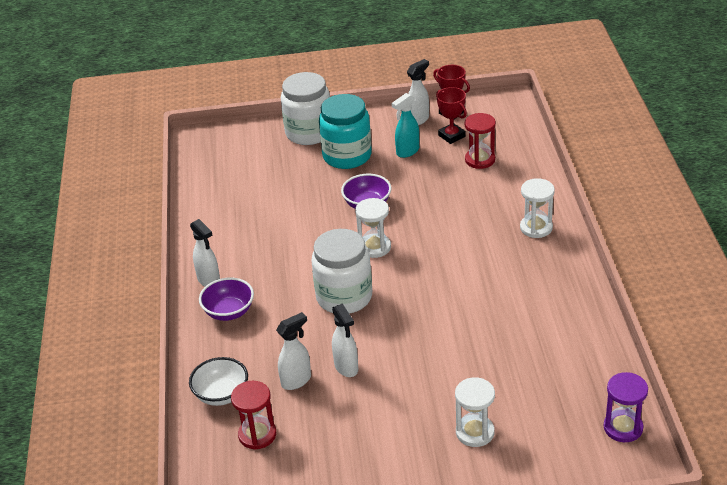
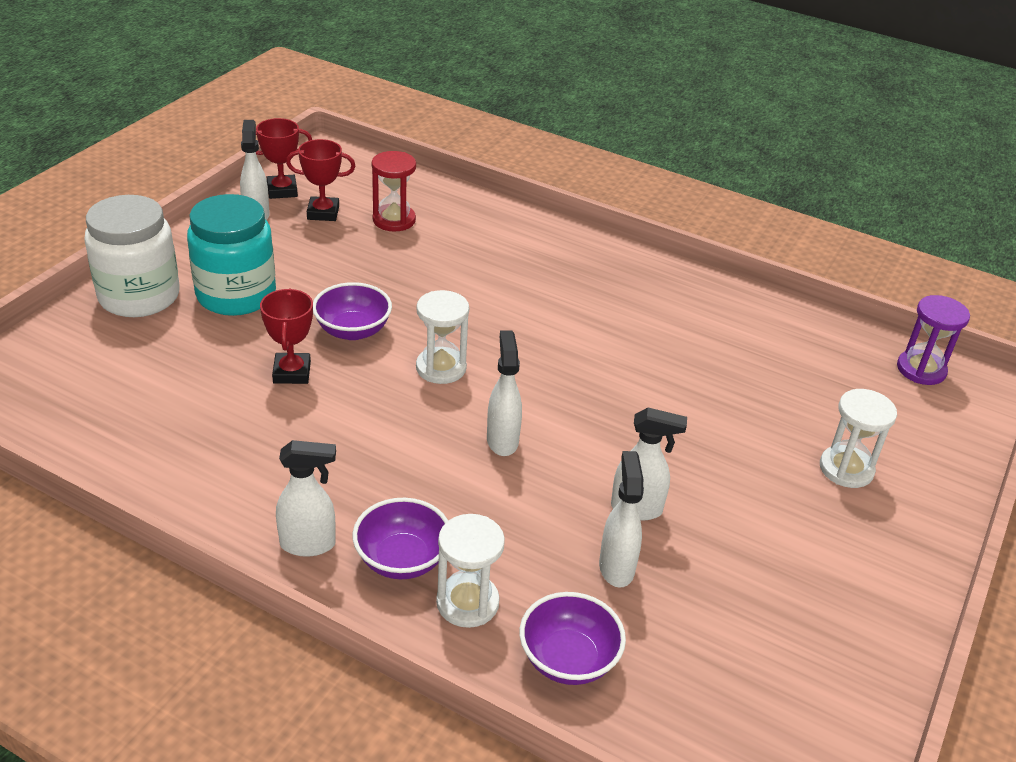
camera: 60 degrees left, 0 degrees up
(221, 394) = (568, 659): white bowl -> purple bowl
(257, 435) = (687, 664): red hourglass -> none
(312, 207) = (292, 372): none -> red trophy
(344, 297) = (502, 440): white jar -> white spray bottle
(407, 151) = (301, 253): turquoise spray bottle -> none
(536, 228) = (557, 251): white hourglass -> white hourglass (467, 603)

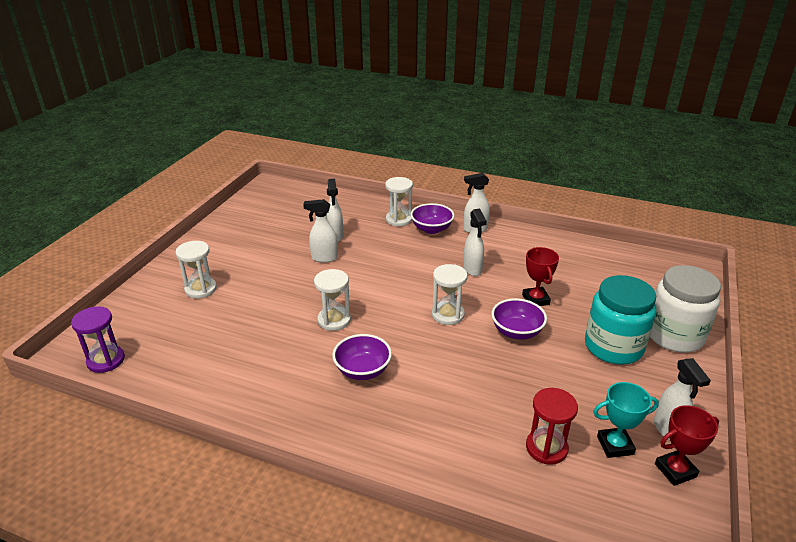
camera: 175 degrees right, 5 degrees down
(323, 213) = (615, 445): red trophy -> turquoise trophy
(502, 440) = (398, 279): white spray bottle -> white spray bottle (472, 269)
(568, 659) = (355, 209): purple bowl -> purple bowl (362, 370)
(614, 383) = (334, 320): none -> white hourglass

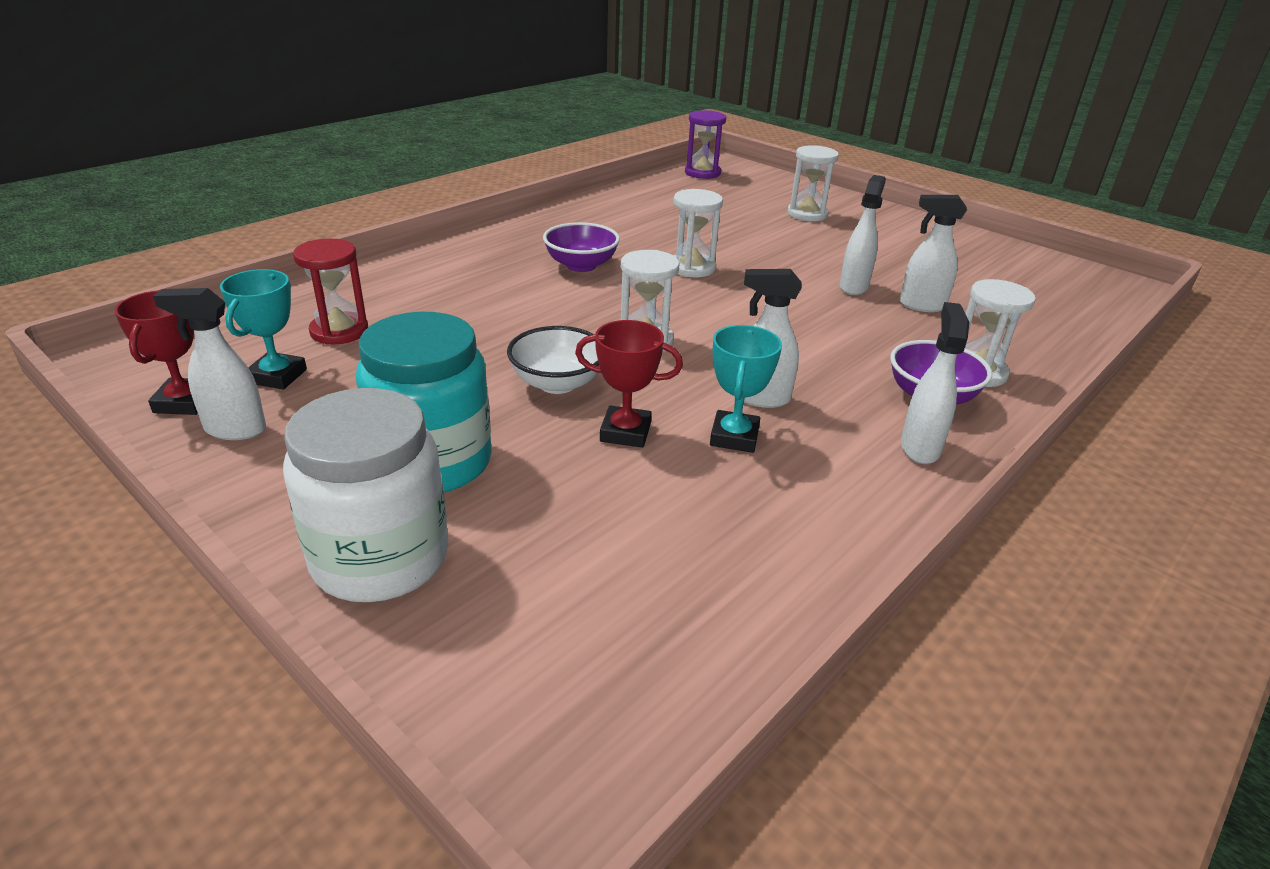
camera: 110 degrees right, 0 degrees up
(510, 271) = (734, 437): none -> turquoise trophy
(516, 332) = (557, 383): purple bowl -> white bowl

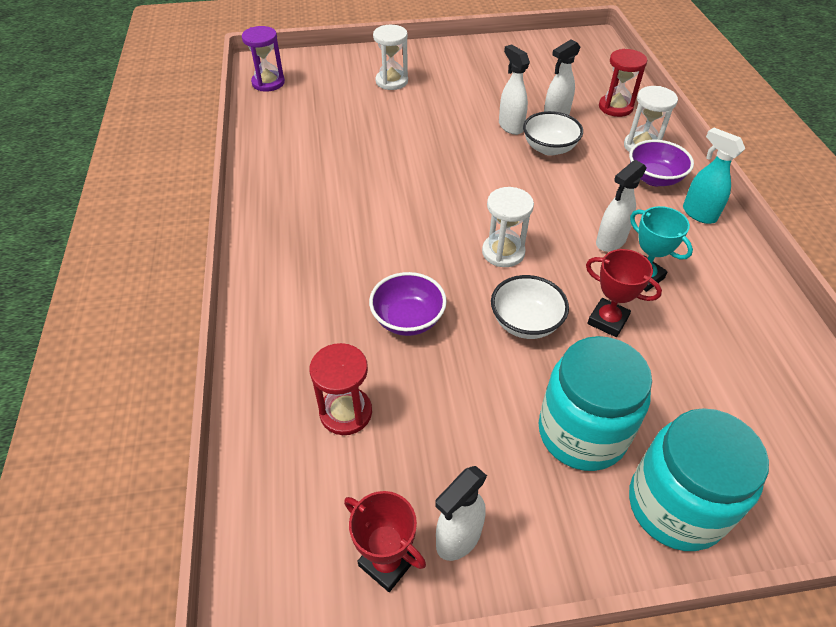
camera: 50 degrees left, 15 degrees up
(277, 376) = (391, 481): turquoise trophy -> none
(380, 558) = (675, 506): white jar -> turquoise jar
(581, 265) = (362, 225): purple bowl -> purple bowl (408, 319)
(625, 432) = (607, 320): red trophy -> red trophy turned 75 degrees clockwise
(692, 268) = (419, 175): white hourglass -> none
(859, 317) = (549, 148): none -> white bowl
(919, 448) = (698, 214): white spray bottle -> turquoise spray bottle
(1018, 335) = (615, 107): none -> red hourglass

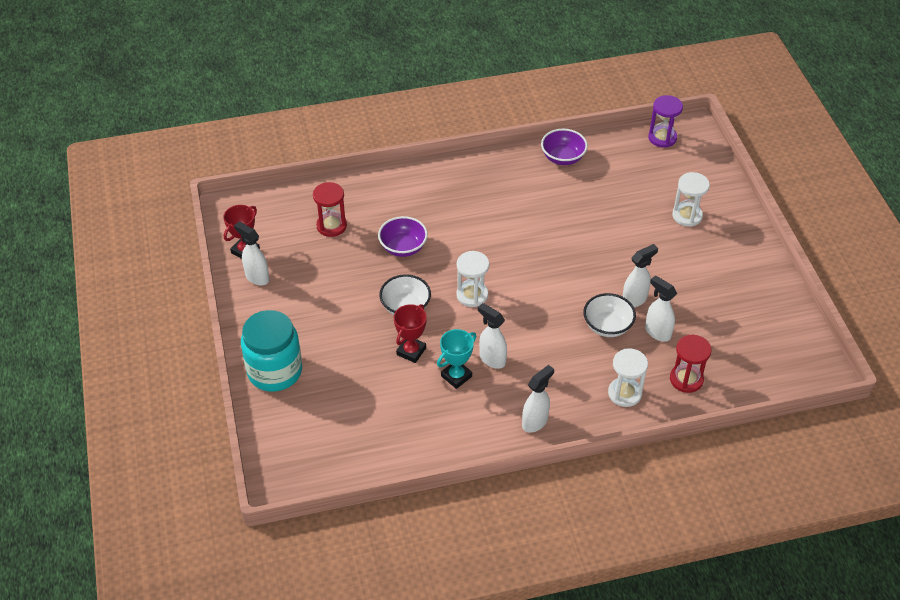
camera: 85 degrees right, 0 degrees up
(582, 433) = (321, 332): turquoise jar -> none
(654, 178) = (578, 397): purple bowl -> purple bowl (563, 158)
(698, 214) = (535, 422): turquoise spray bottle -> white spray bottle

